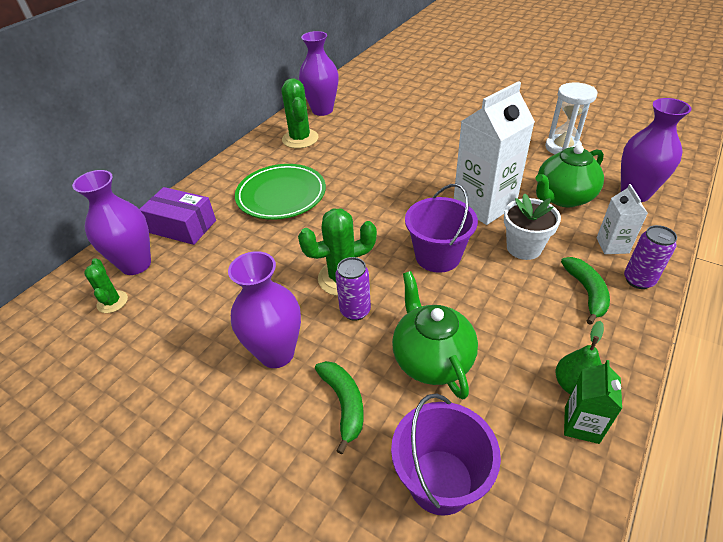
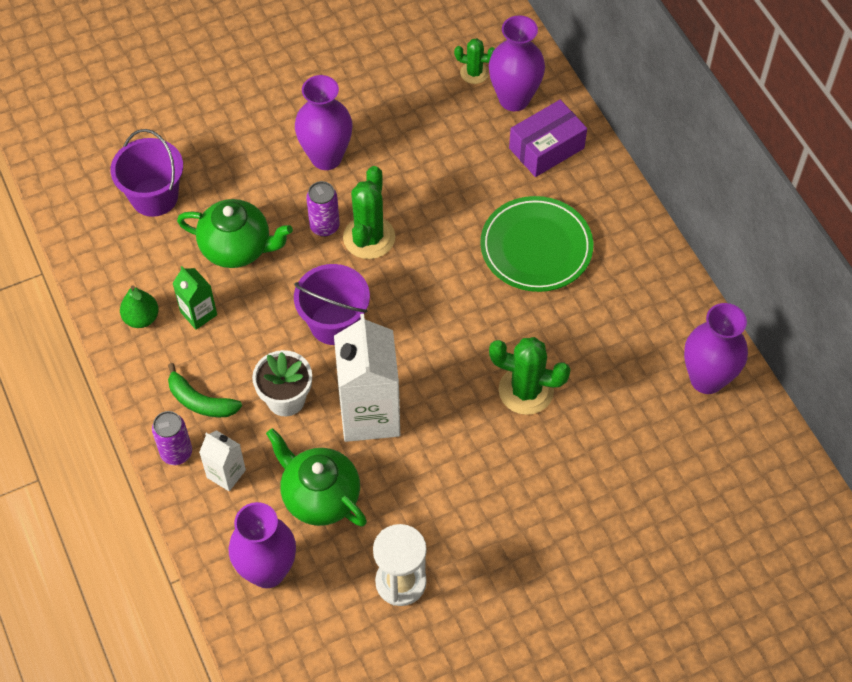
camera: 120 degrees right, 15 degrees up
(300, 139) = (645, 318): green cactus -> green cactus (526, 390)
(344, 404) = (248, 176): green banana -> none
(563, 197) = (320, 496): green teapot -> green teapot turned 45 degrees counterclockwise
(581, 425) = (116, 297): green carton -> green carton (198, 313)

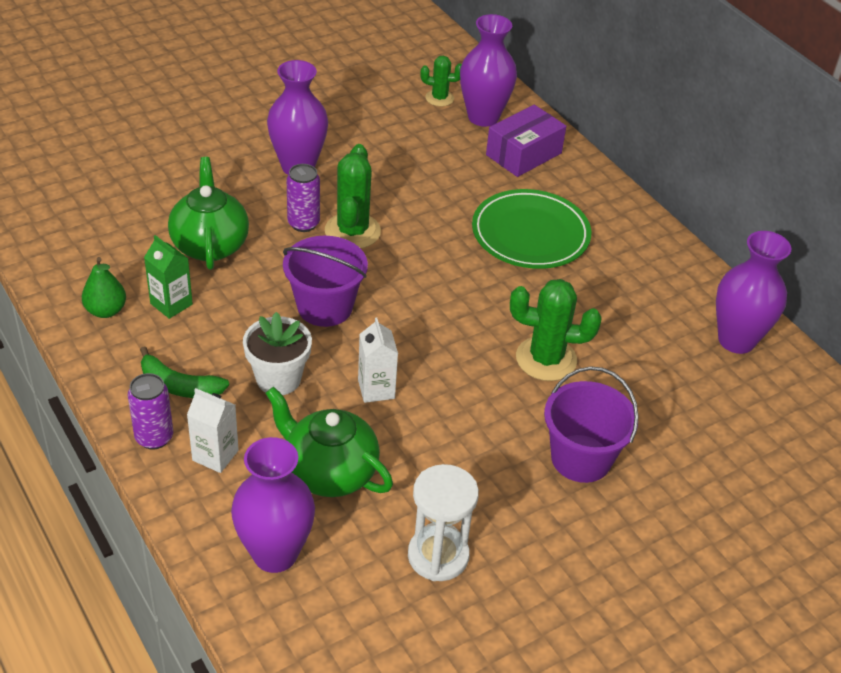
camera: 10 degrees left, 15 degrees down
(154, 197) = (115, 204): purple bucket -> purple bucket (581, 458)
(237, 248) = (210, 245): green teapot -> green teapot turned 105 degrees counterclockwise
(369, 414) = (376, 389): white carton -> white carton, size x0.50

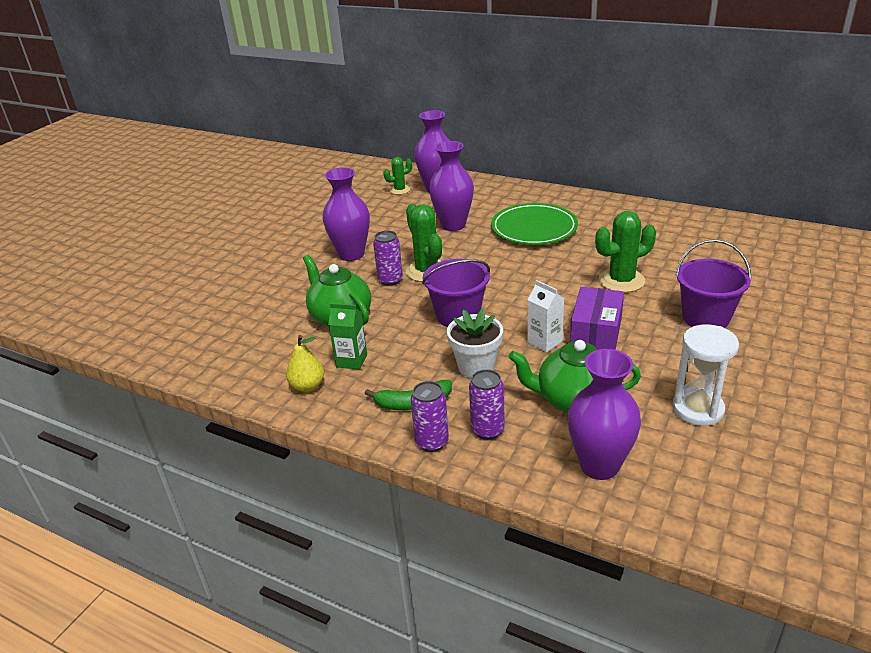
camera: 25 degrees left, 10 degrees down
(106, 310) = (308, 386): green pear -> yellow pear
(215, 455) = (487, 430): white carton -> purple can
(523, 154) = (482, 195): purple box -> purple box (596, 332)
(736, 340) = (705, 227): purple vase -> purple vase (453, 225)

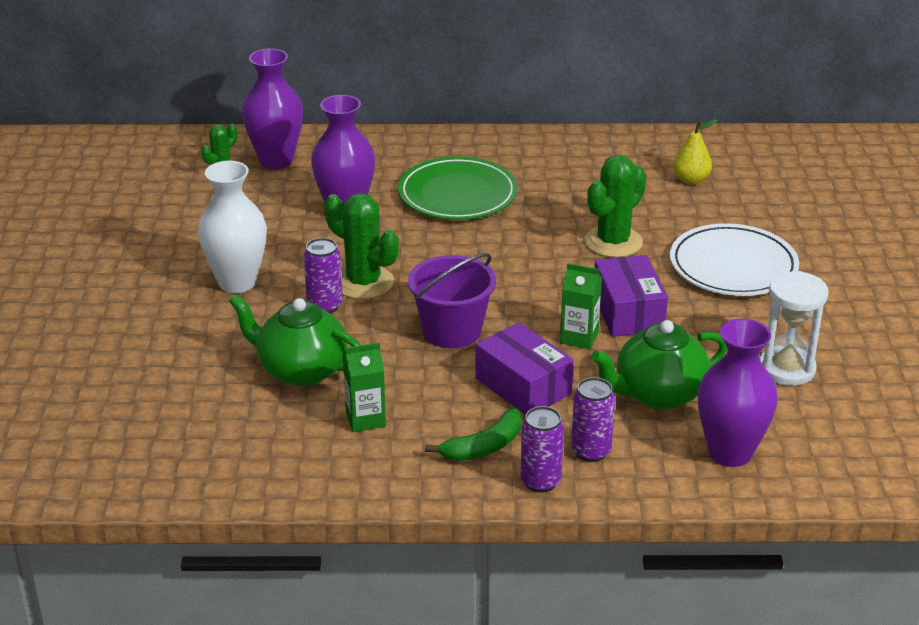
camera: 30 degrees left, 0 degrees up
(308, 386) = (337, 463): yellow pear -> yellow pear (691, 180)
(351, 254) = (237, 282): purple vase -> white vase
(476, 366) = (523, 386): white flower pot -> purple box
(544, 342) = (579, 337): white carton -> green carton
(705, 318) = (733, 266): purple bucket -> white plate

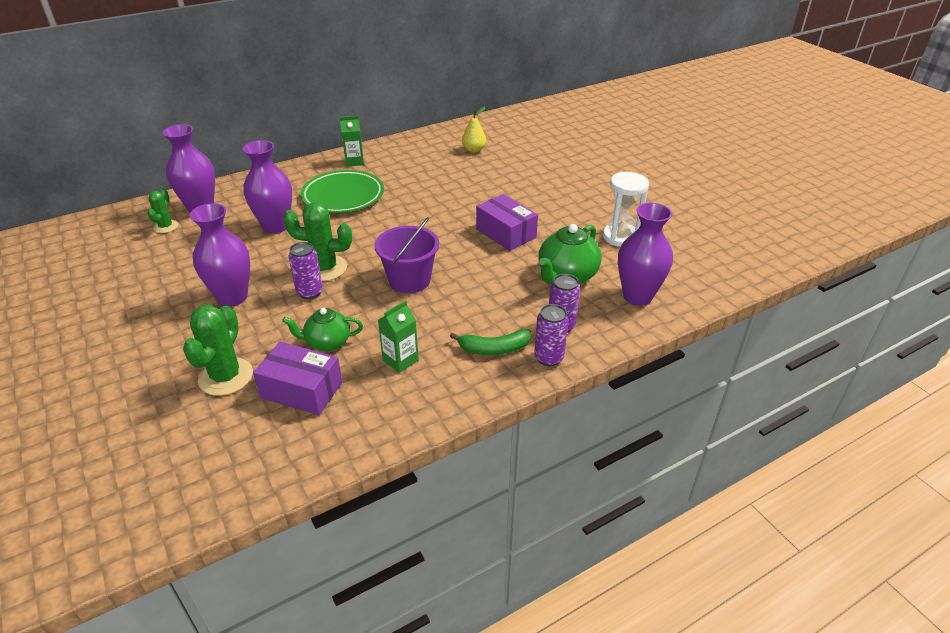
camera: 30 degrees left, 5 degrees up
(237, 282) = (232, 297): white vase -> purple vase
(301, 370) = (327, 342): green teapot -> green teapot, size x0.66
(484, 447) = (494, 349): green banana -> green banana turned 60 degrees clockwise
(523, 386) = (484, 300): purple box -> purple box (301, 390)
(579, 337) = (491, 258): green carton -> green carton (354, 161)
(613, 242) = (461, 196): green cactus -> green cactus (226, 377)
(733, 266) = (539, 189): white plate -> none

